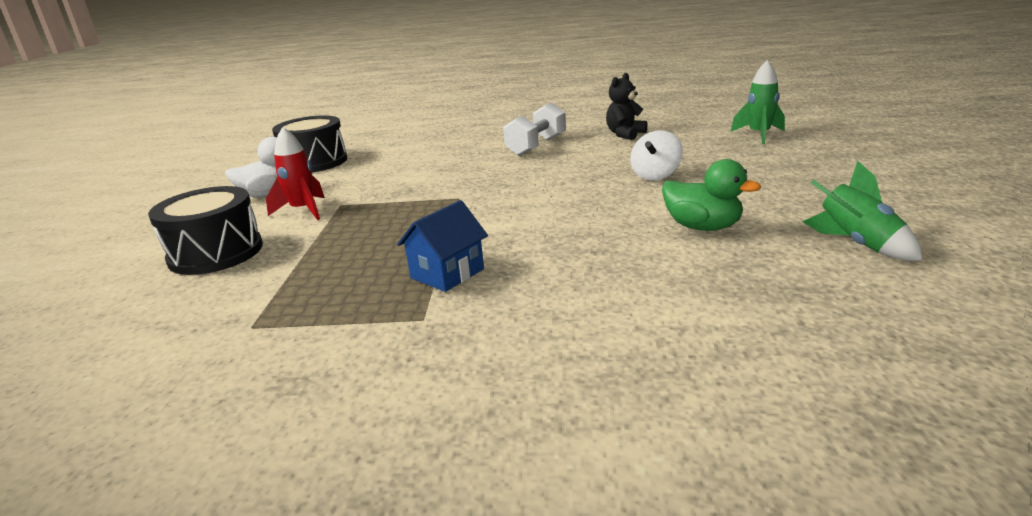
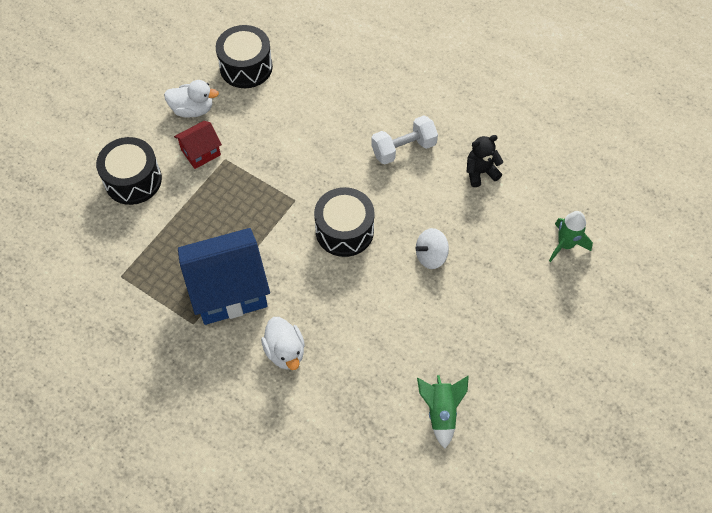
camera: 30 degrees right, 35 degrees up
(303, 210) = (200, 152): red rocket -> red house
(447, 273) = (229, 290): blue house -> blue house, size x1.96
(542, 193) = (344, 231): none -> black drum
(594, 284) = (285, 351): none -> white duck
(702, 227) = (388, 338): green duck -> none

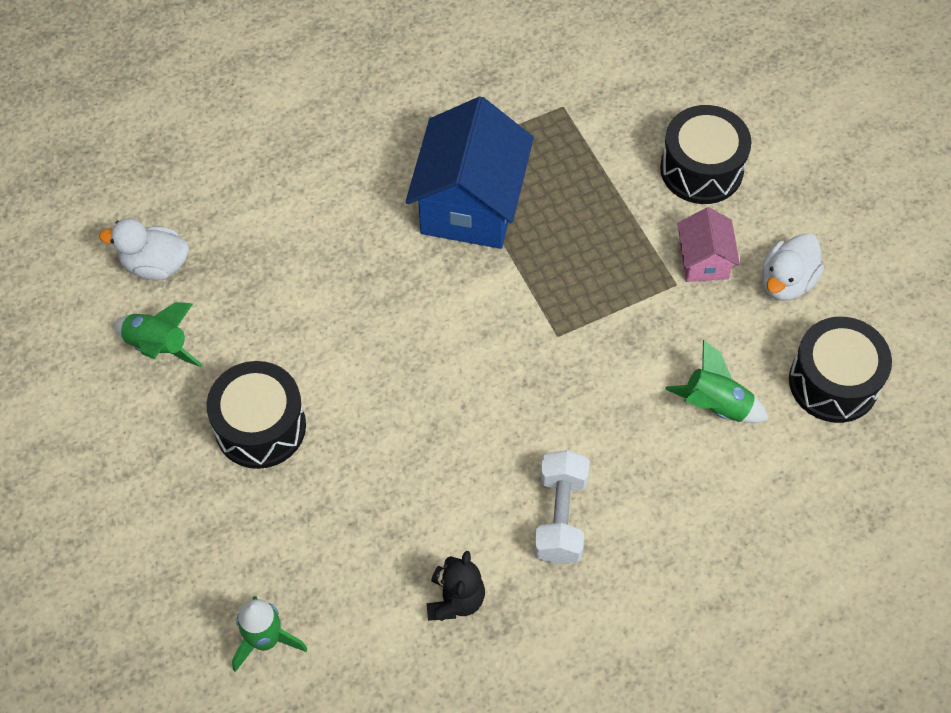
camera: 120 degrees right, 0 degrees up
(200, 152) = (704, 260): red house -> pink house
(285, 351) = (349, 226): white duck -> white duck (155, 264)
(293, 110) = (716, 405): none -> green rocket
(344, 231) = (472, 370): black drum -> black drum (260, 426)
(431, 256) = (366, 453): white spinning top -> none

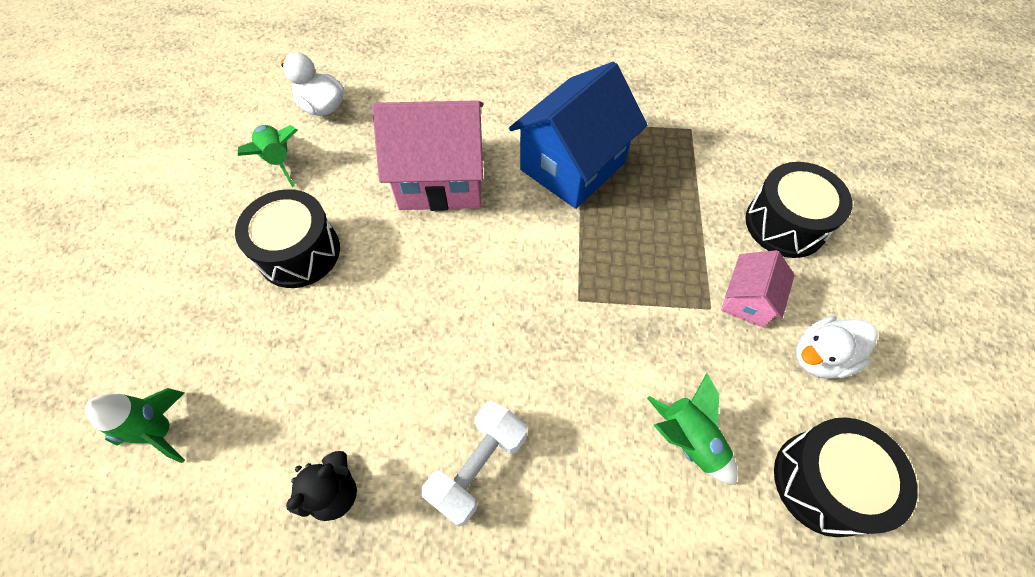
camera: 30 degrees right, 0 degrees up
(347, 283) = (441, 179): none -> pink house

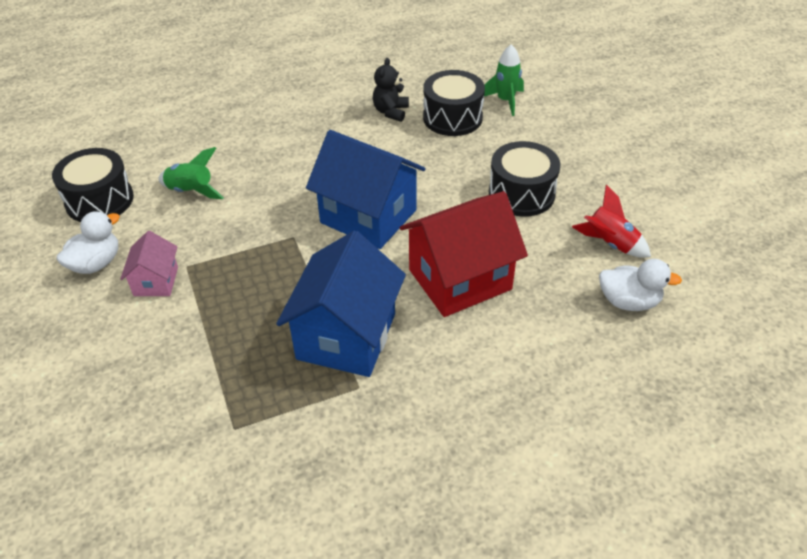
camera: 155 degrees right, 15 degrees down
(279, 160) = (610, 244): green rocket -> red rocket
(441, 179) = (459, 279): pink house -> red house
(478, 467) = (318, 142): white dumbbell -> none
(482, 293) = (368, 216): none -> blue house
(785, 224) = (121, 356): black drum -> black drum (452, 118)

